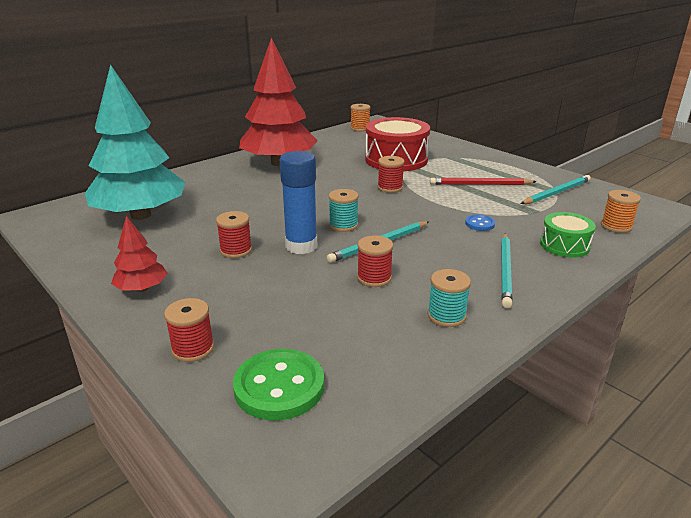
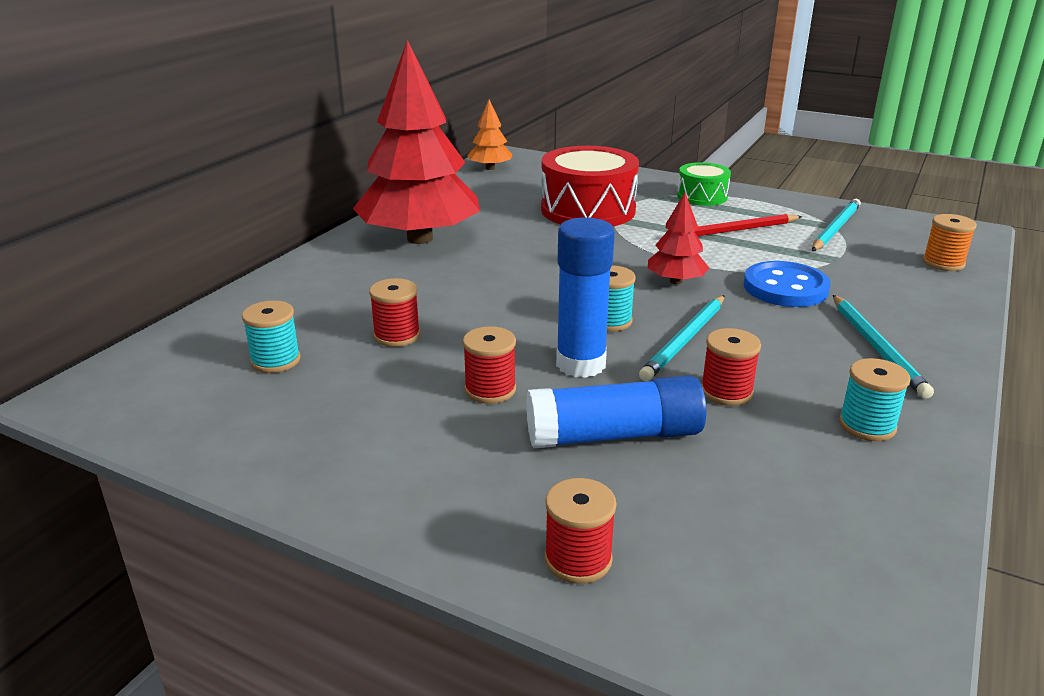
camera: 20 degrees left, 0 degrees up
(141, 215) = (275, 361): turquoise tree -> turquoise spool
(142, 288) = (401, 483): red tree -> red tree (676, 281)
(279, 387) = (756, 583): green button -> none
(280, 288) = (614, 435): none -> blue glue stick
(360, 128) = (490, 168): orange spool -> orange tree
(390, 187) = (619, 253): red spool -> red spool (397, 336)
(479, 224) = (785, 288): blue button -> blue button, size x1.99
(564, 245) = (911, 299): green drum -> green drum (702, 196)

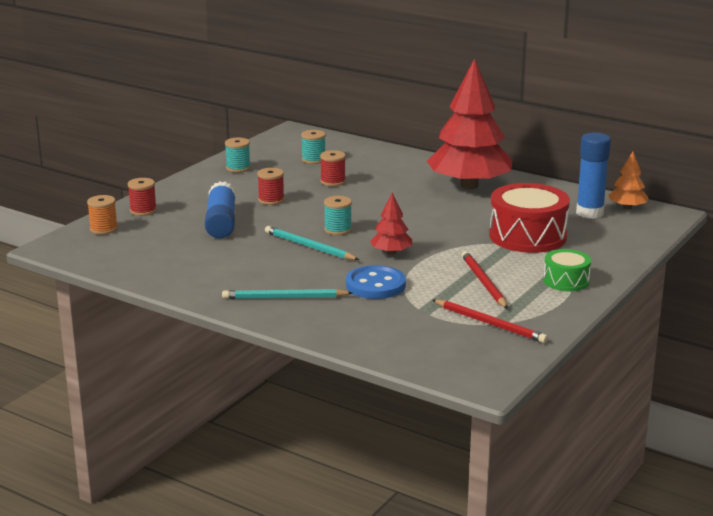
camera: 95 degrees right, 5 degrees down
(580, 364) = (289, 220): blue glue stick -> blue glue stick (589, 213)
(726, 392) = (250, 250): red spool -> none
(835, 228) = (490, 324): turquoise pencil -> red pencil
(867, 425) = (205, 278): turquoise spool -> turquoise spool (238, 168)
(943, 263) = (412, 352): orange spool -> orange spool (103, 229)

